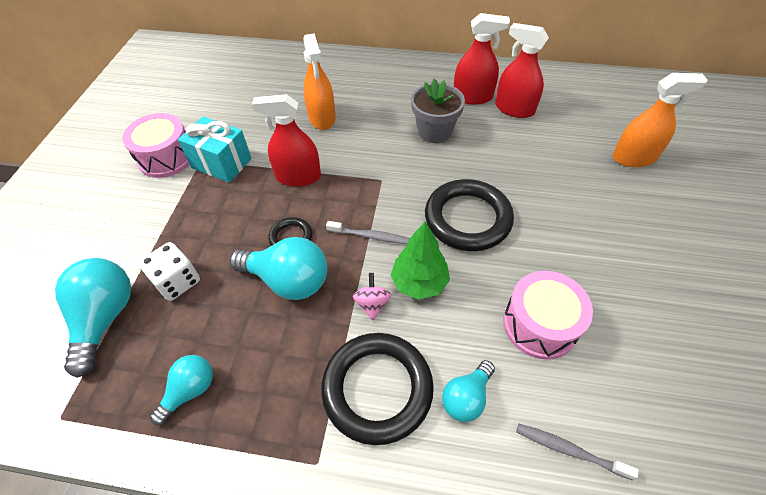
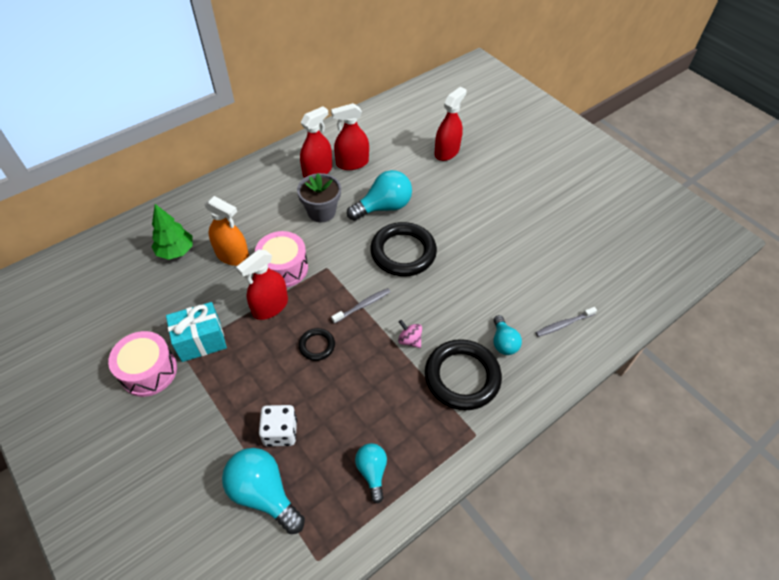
camera: 50 degrees left, 0 degrees up
(288, 280) = (348, 370): turquoise light bulb -> turquoise light bulb (383, 207)
(419, 282) = (419, 308): green tree -> green tree (176, 251)
(540, 324) = (496, 279): pink drum -> pink drum (283, 268)
(634, 158) = (446, 152): orange spray bottle -> red spray bottle

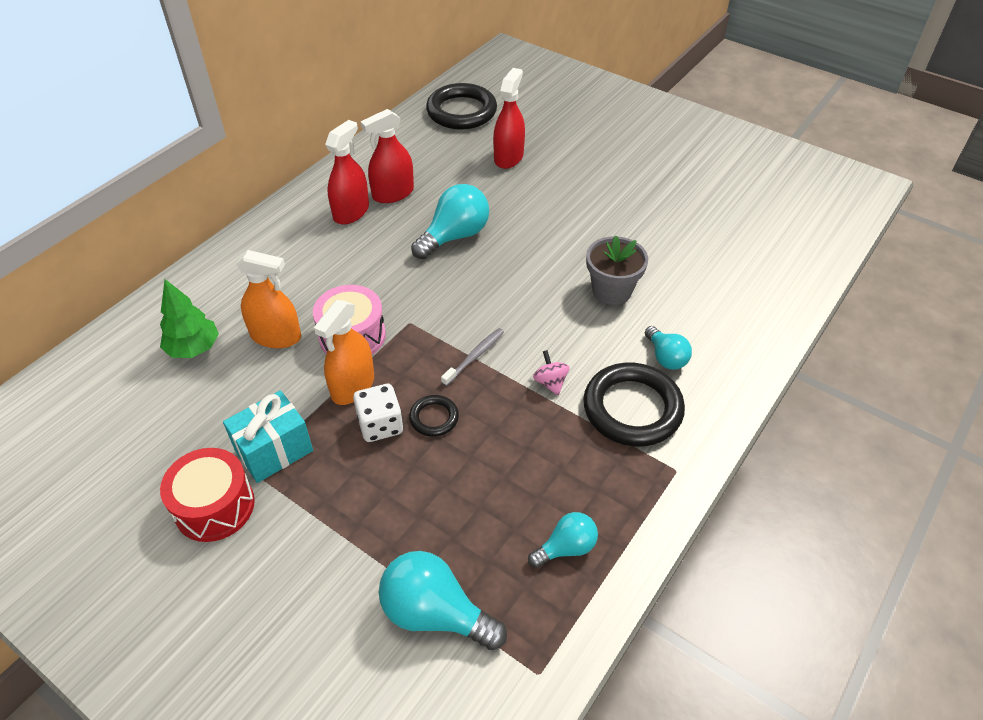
camera: 15 degrees left, 5 degrees down
(149, 371) = (214, 506): pink drum -> red drum
(270, 306) = (353, 386): red spray bottle -> orange spray bottle
(280, 432) = (427, 533): white dice -> white dice (380, 425)
(321, 212) = (376, 258): grey flower pot -> grey flower pot (611, 290)
(372, 472) = (566, 548): turquoise light bulb -> turquoise light bulb turned 90 degrees clockwise
(403, 252) = (501, 283): black ring -> black ring (461, 111)
(409, 340) = (550, 382): pink spinning top -> pink spinning top turned 45 degrees clockwise
(563, 324) = (728, 320): grey toothbrush -> none

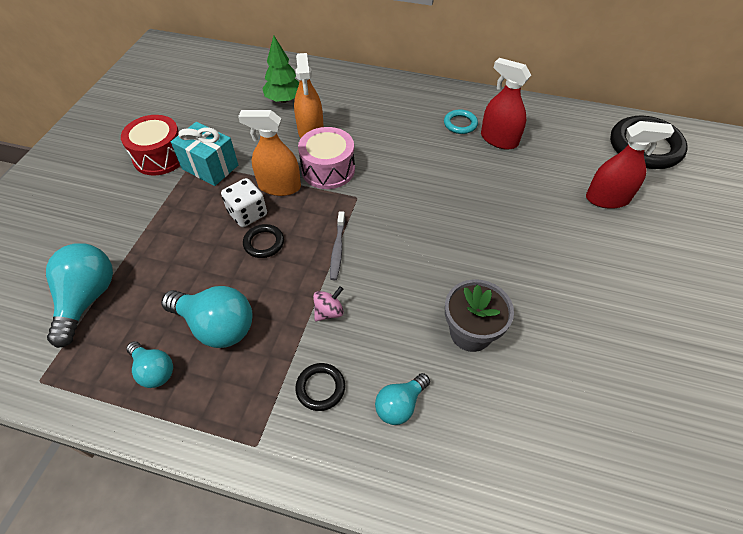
camera: 70 degrees right, 5 degrees up
(351, 212) = (460, 124): red spray bottle -> turquoise ring
(455, 236) = (472, 193): turquoise light bulb -> turquoise light bulb (216, 326)
(474, 356) = (337, 249): grey toothbrush -> grey toothbrush turned 75 degrees clockwise
(632, 409) = (320, 388): black ring -> black ring, size x0.49

